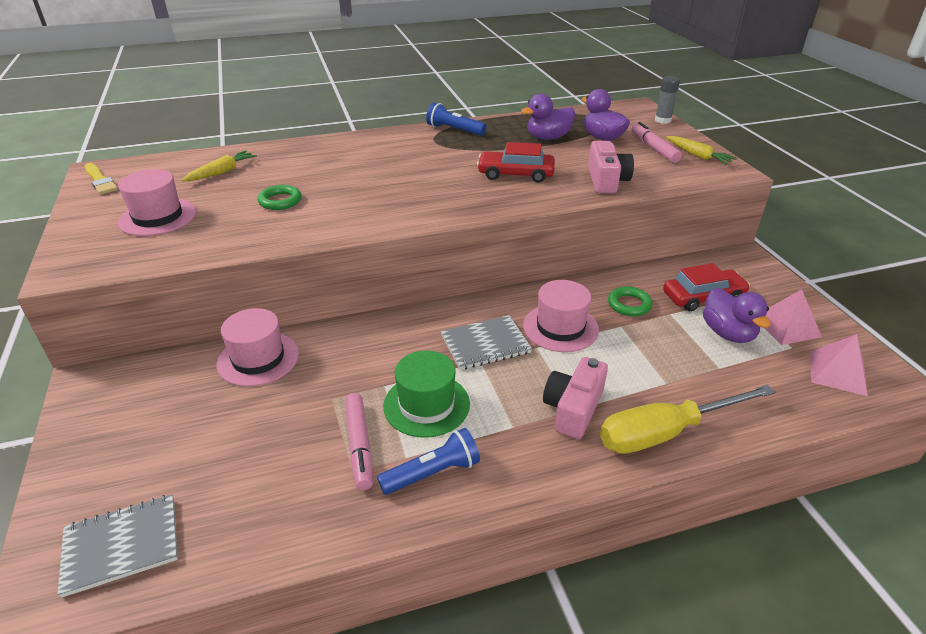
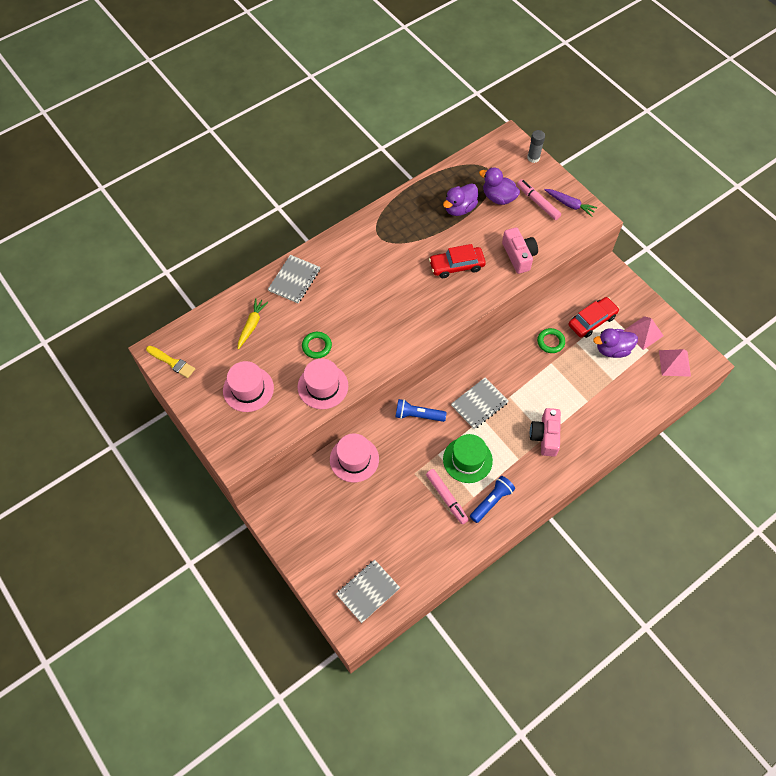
camera: 20 degrees left, 25 degrees up
(306, 151) = (294, 280): none -> grey notebook
(454, 130) = (387, 217): blue flashlight -> blue flashlight (418, 415)
(560, 327) = (517, 375): pink hat -> pink hat (323, 386)
(665, 432) = (596, 436): yellow screwdriver -> none
(697, 156) = (569, 204): yellow carrot -> purple carrot
(728, 333) = (612, 349): purple duck -> purple duck turned 120 degrees clockwise

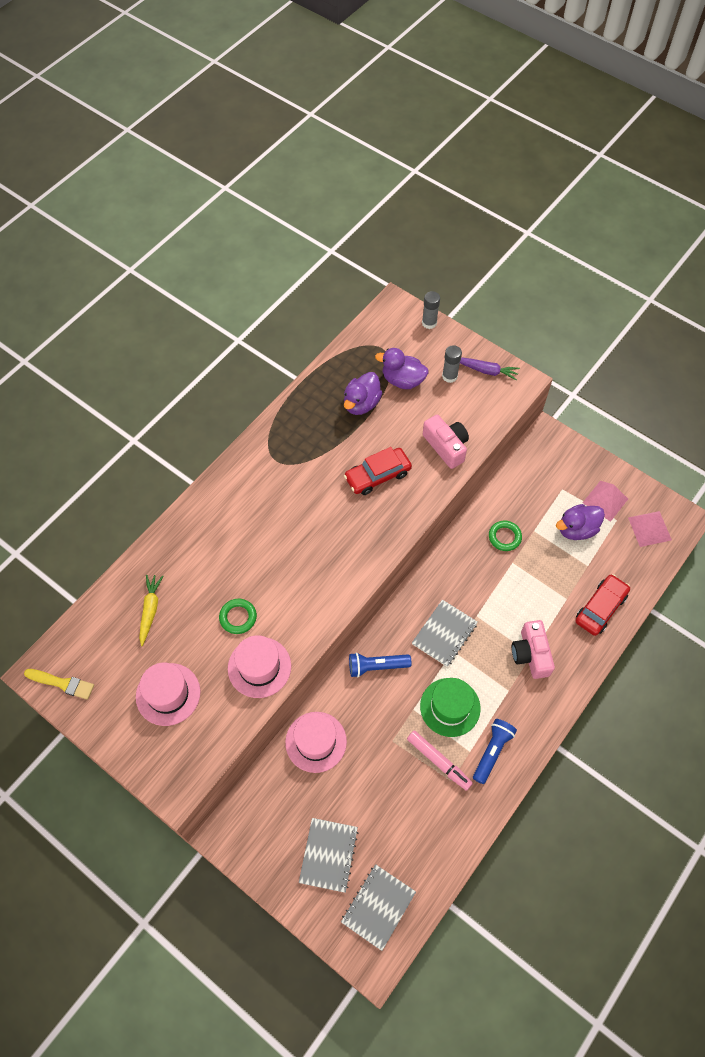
camera: 15 degrees left, 0 degrees up
(294, 280) = (187, 539): grey notebook -> grey notebook (328, 855)
(538, 202) = (449, 376): pink marker -> grey glue stick
(592, 321) = (544, 500): red car -> red car (600, 608)

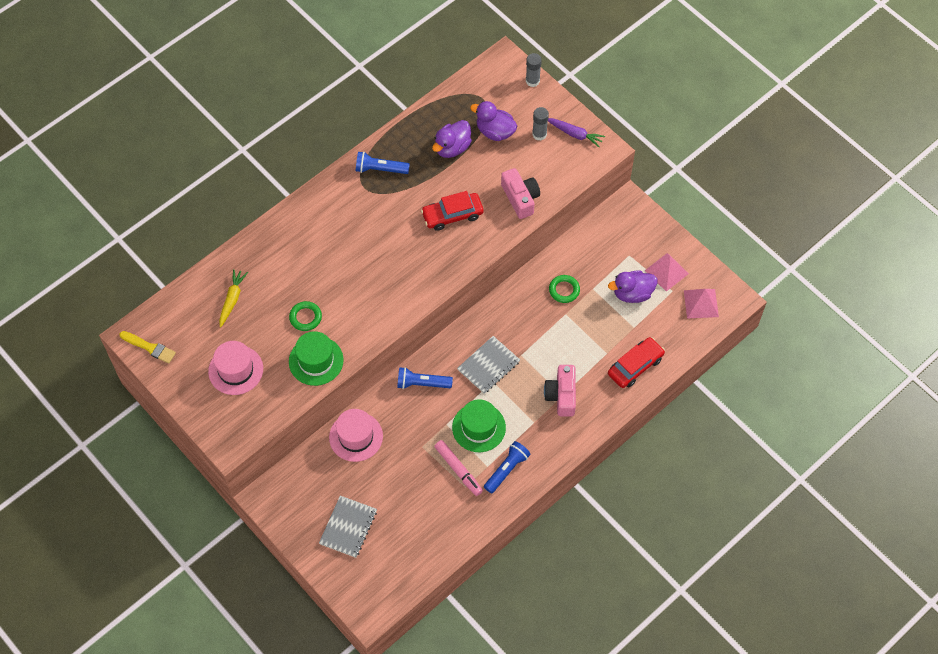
camera: 10 degrees right, 0 degrees up
(259, 667) = (316, 361): pink hat -> green hat
(289, 438) = (380, 169): none -> blue flashlight
(378, 907) = (381, 573): grey notebook -> none

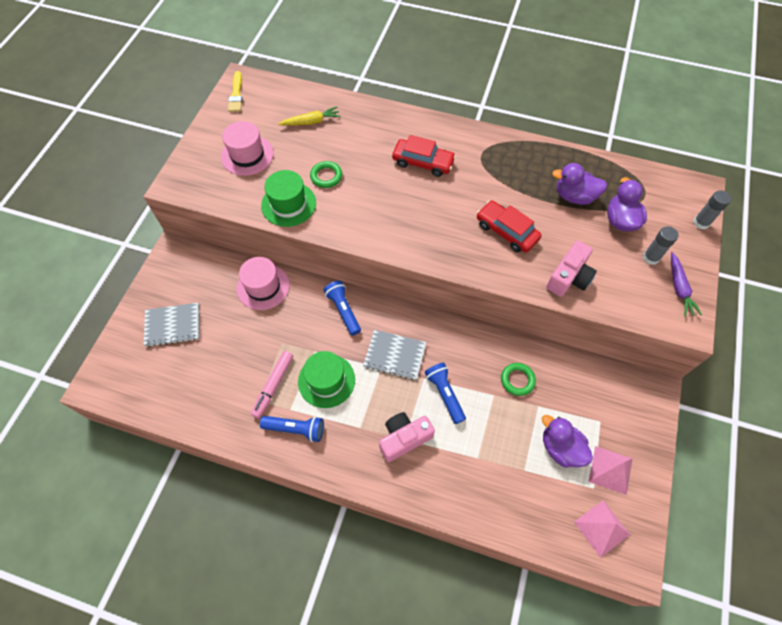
camera: 60 degrees right, 0 degrees up
(380, 169) = (508, 156): blue flashlight -> blue flashlight (445, 394)
(635, 366) = (482, 495): red car -> red car (423, 162)

